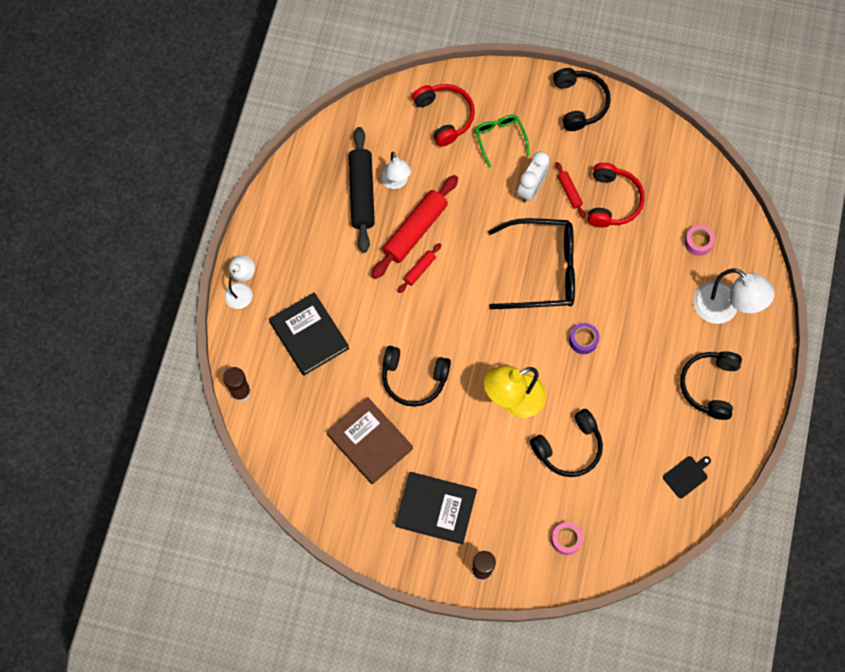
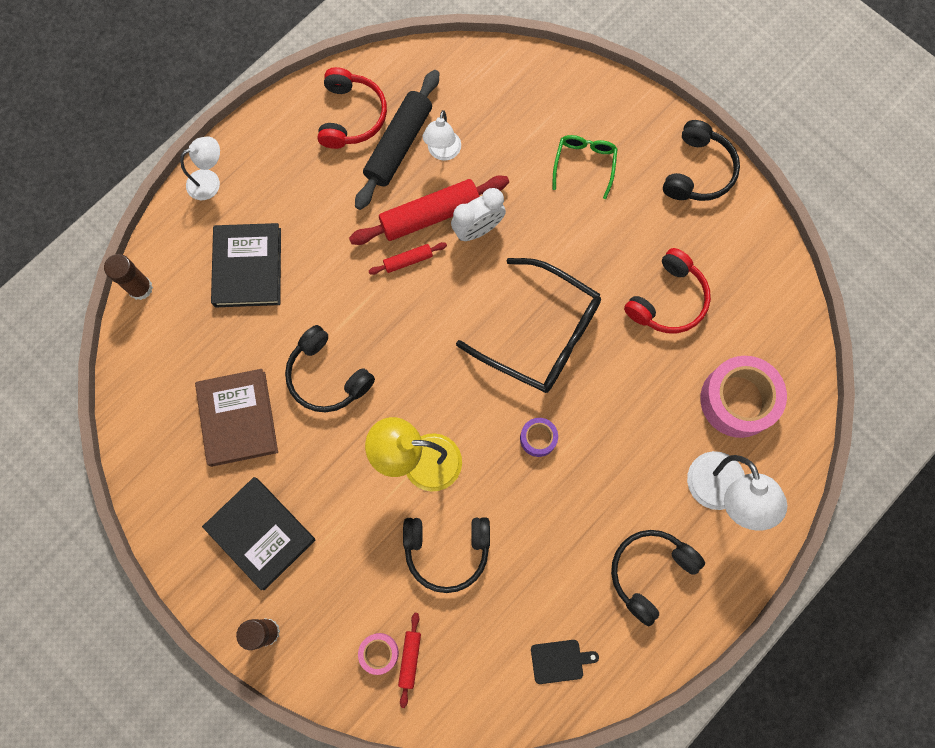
camera: 30 degrees right, 5 degrees up
(445, 116) = (539, 108): red headphones -> red headphones (351, 116)
(531, 189) = (585, 238): white clock -> white clock (478, 229)
(569, 192) = (625, 264): red rolling pin -> red rolling pin (410, 659)
(698, 242) = (738, 400): pink tape -> pink tape, size x2.07

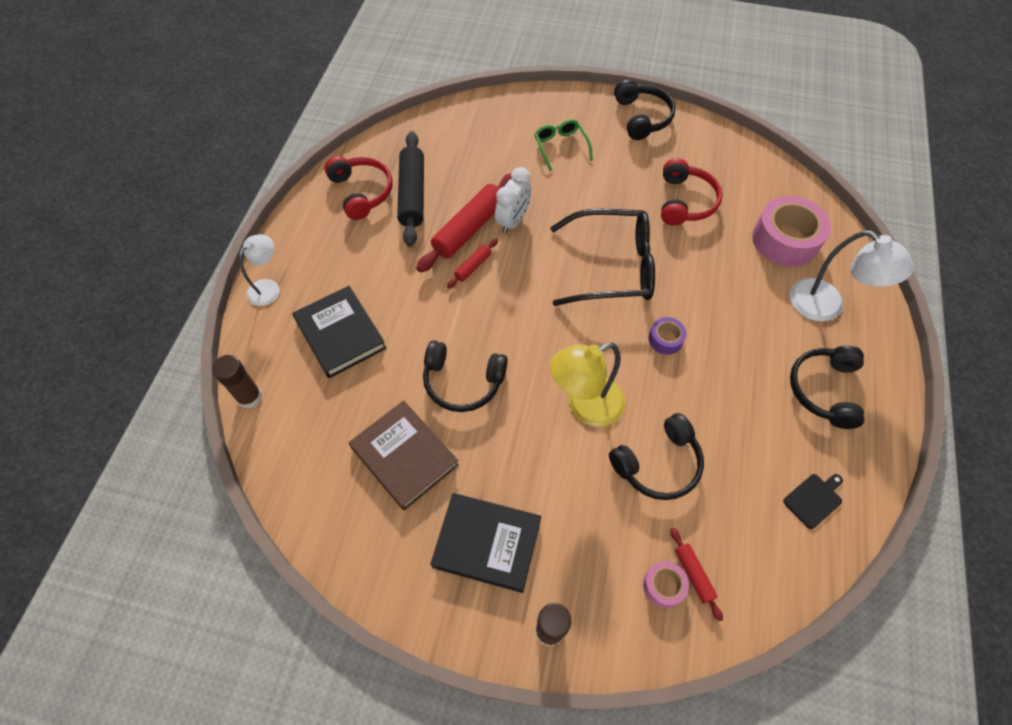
camera: 30 degrees left, 15 degrees down
(442, 152) = (450, 184): white lamp -> none

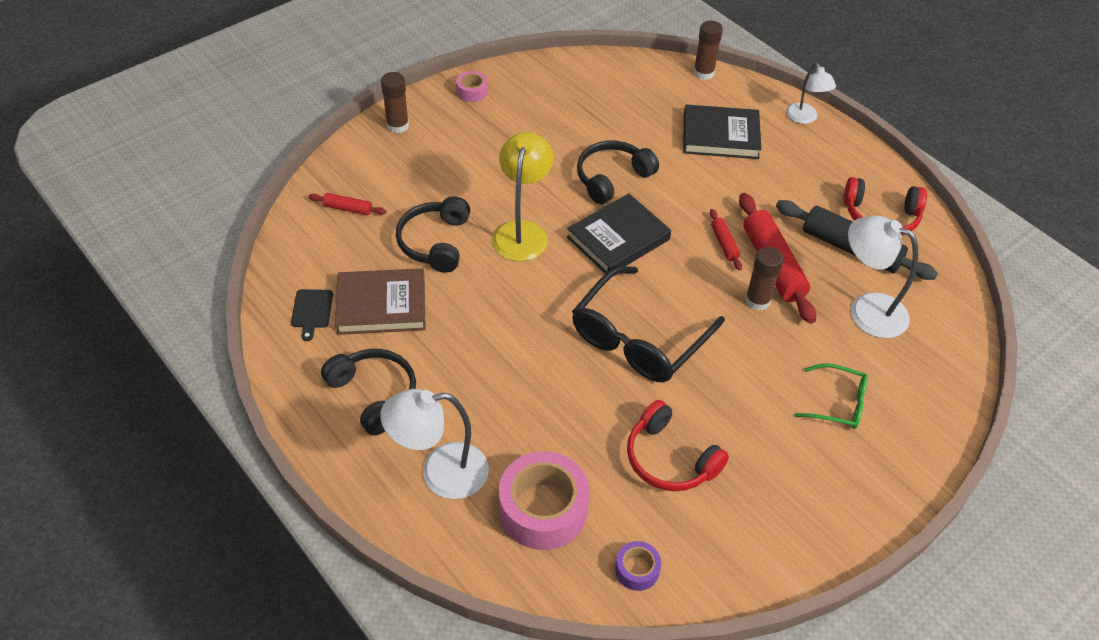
camera: 125 degrees right, 10 degrees down
(404, 456) = (581, 121): brown book -> brown book (381, 305)
(467, 164) = (866, 310): none -> white lamp
(487, 543) = (479, 128): black book -> black book (618, 238)
(513, 221) = (757, 300): white clock -> brown glue stick
(642, 117) = (835, 518): black headphones -> none
(663, 586) = (359, 190): pink tape -> pink tape (472, 91)
(665, 339) = (529, 322): purple tape -> purple tape (637, 570)

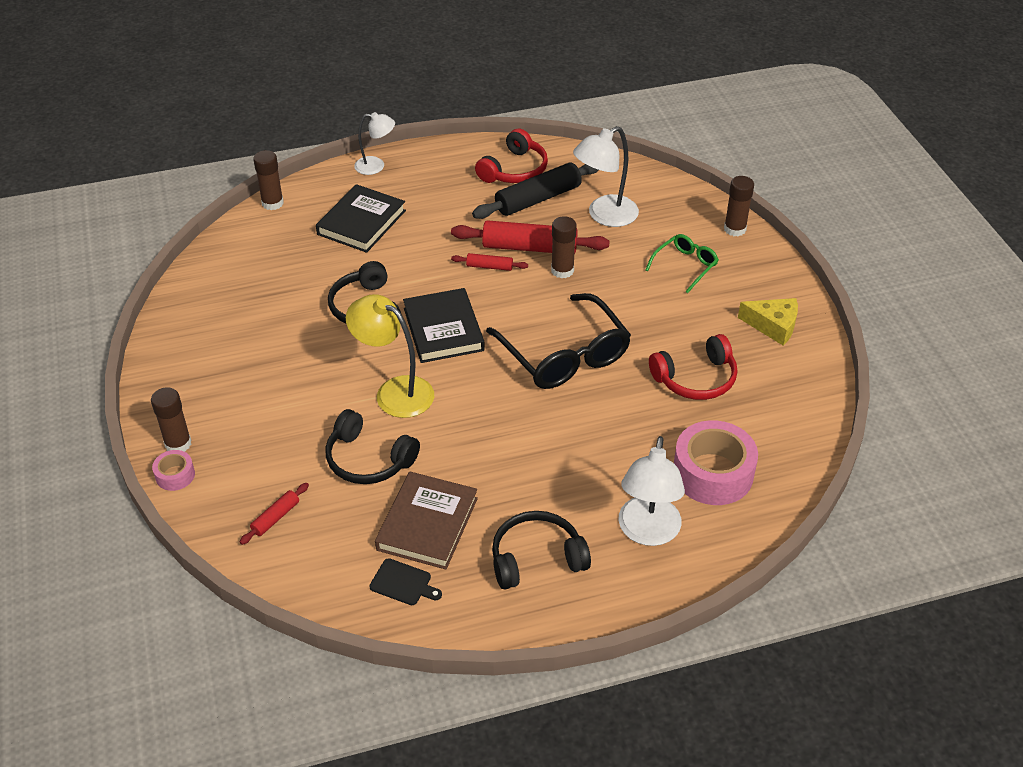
camera: 65 degrees left, 5 degrees down
(472, 91) = (171, 370): pink tape -> pink tape (175, 475)
(637, 570) = (790, 433): purple tape -> none
(796, 513) = (773, 326): none -> yellow cheese
(934, 434) = (735, 229): none -> brown glue stick

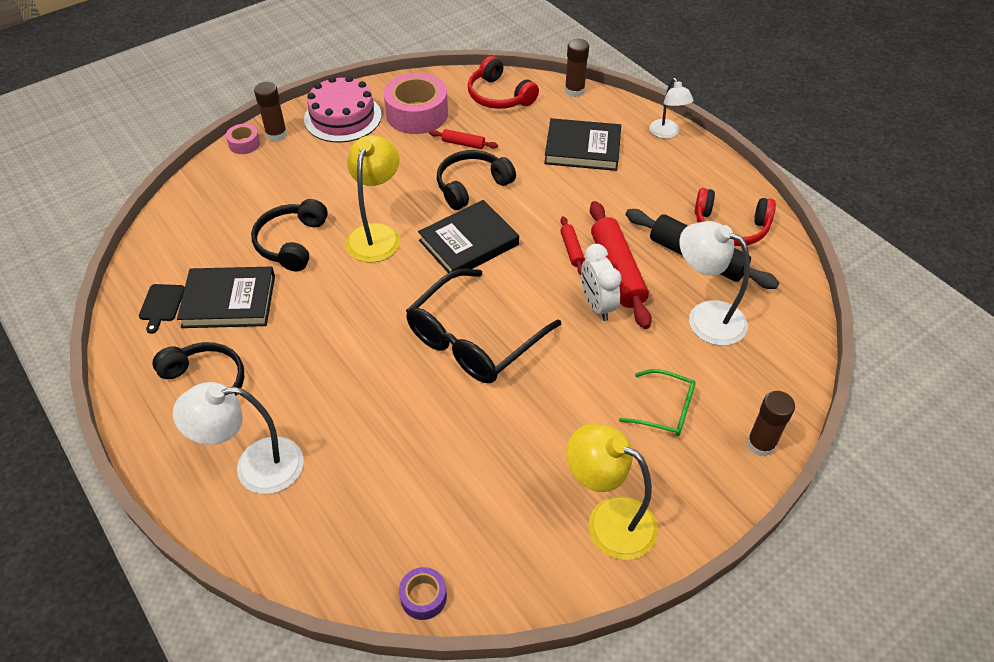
camera: 70 degrees right, 5 degrees up
(188, 382) = (343, 117): none -> pink cake
(275, 517) = (215, 209): red rolling pin -> red rolling pin (463, 144)
(427, 524) = (229, 301): brown book -> black book
(562, 270) = (597, 305): brown glue stick -> white clock
(696, 379) = (486, 460): red headphones -> red headphones (499, 96)
(712, 473) = (350, 507): pink tape -> pink tape (417, 114)
(773, 326) = (608, 520): yellow cheese -> yellow lamp
(808, 445) = (423, 597): none -> purple tape

